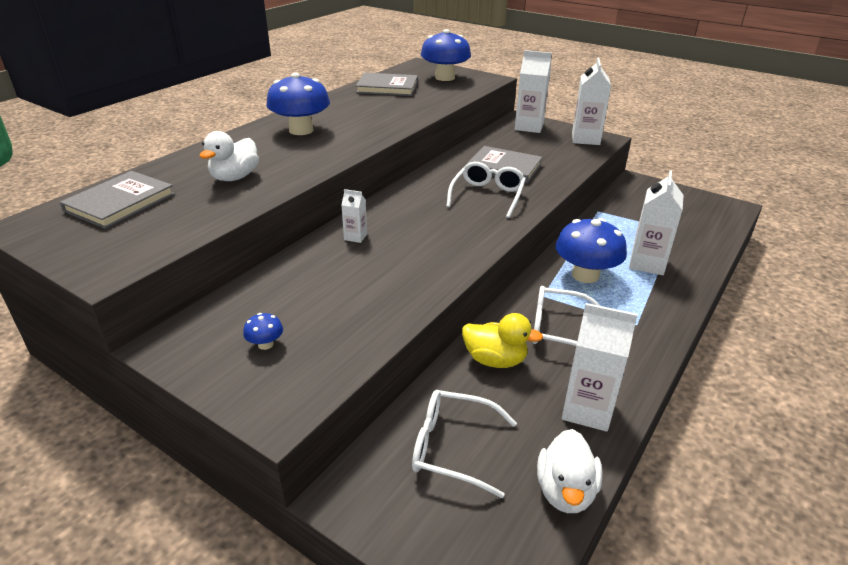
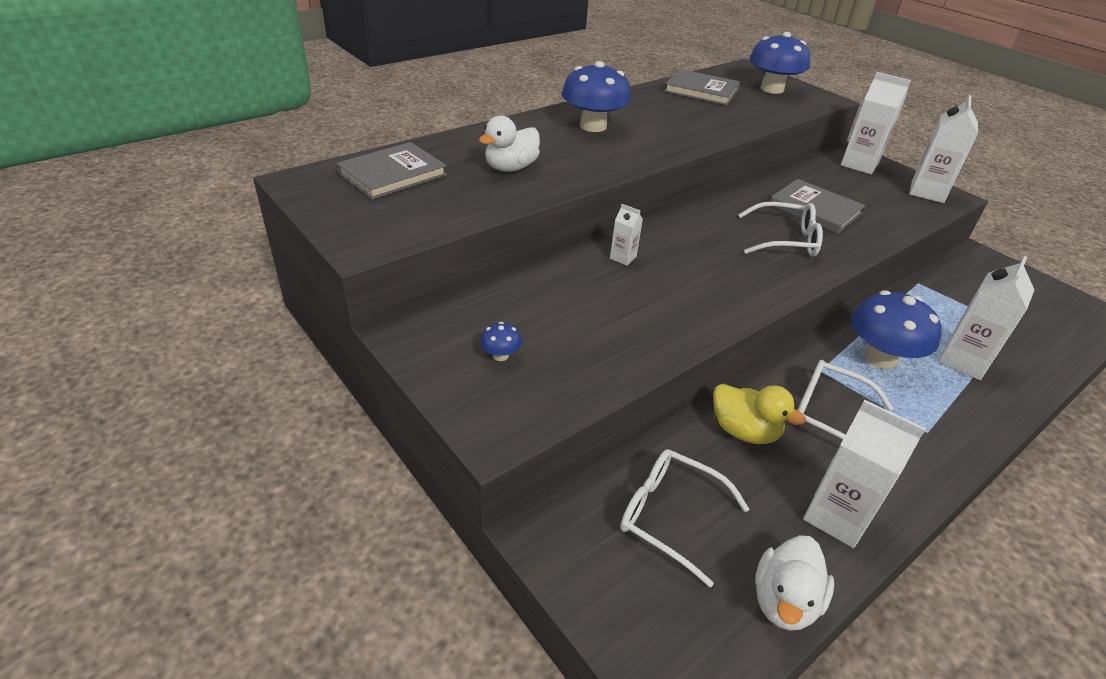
camera: 15 degrees right, 5 degrees up
(487, 196) = (785, 240): white glasses -> white glasses turned 60 degrees clockwise

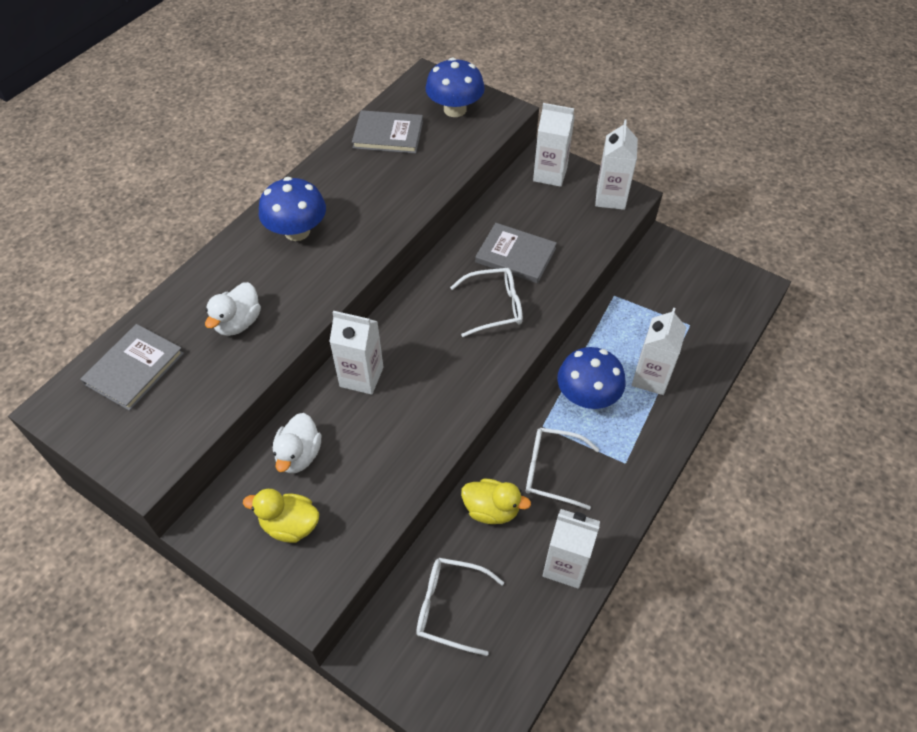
camera: 15 degrees left, 15 degrees up
(500, 355) = (290, 525): blue mushroom -> yellow duck
(623, 258) = (361, 377): white carton -> white carton, size x1.98
(784, 601) = (537, 647): white duck -> white duck (299, 455)

